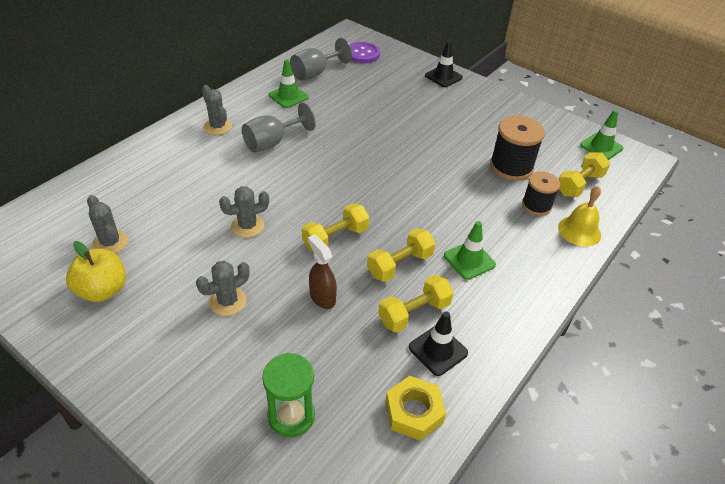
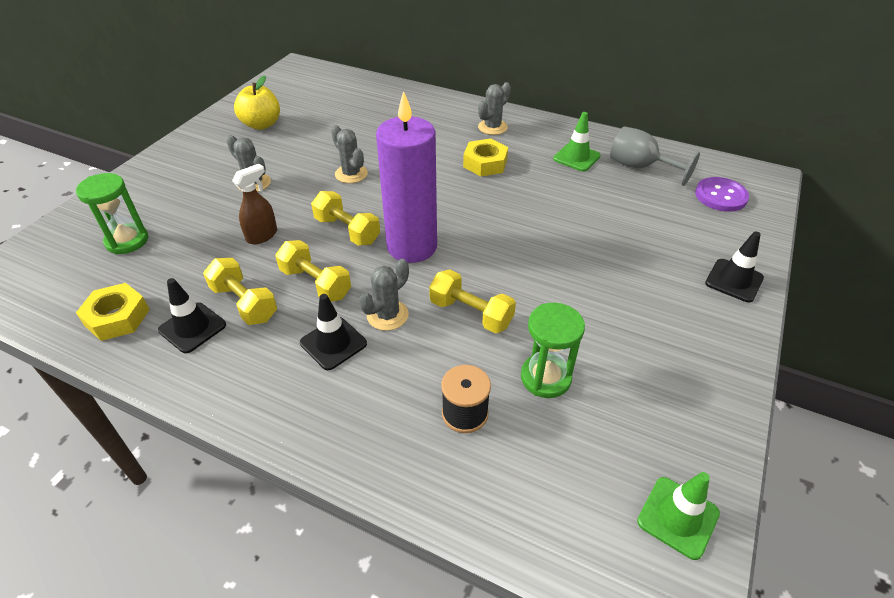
camera: 80 degrees right, 0 degrees up
(110, 242) = (314, 114): grey cactus -> grey cactus (387, 315)
(272, 142) = (485, 163): grey goblet -> yellow nut
(370, 203) = (412, 246): none -> purple candle
(469, 260) = (333, 343): green traffic cone -> black traffic cone
(511, 167) = (545, 377): black spool -> green hourglass
(579, 184) = (542, 475): yellow dumbbell -> yellow dumbbell (471, 313)
(579, 231) = (423, 473): yellow bell -> none

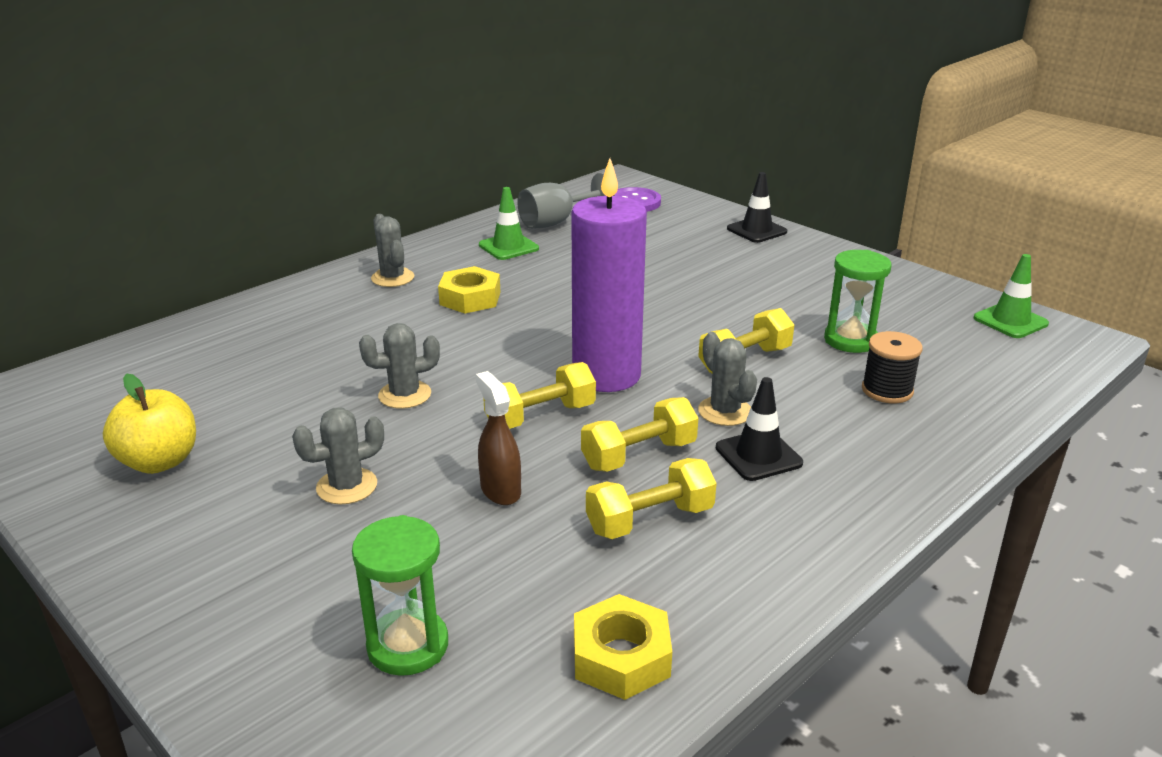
camera: 70 degrees left, 15 degrees down
(192, 327) = (681, 573): black traffic cone -> none

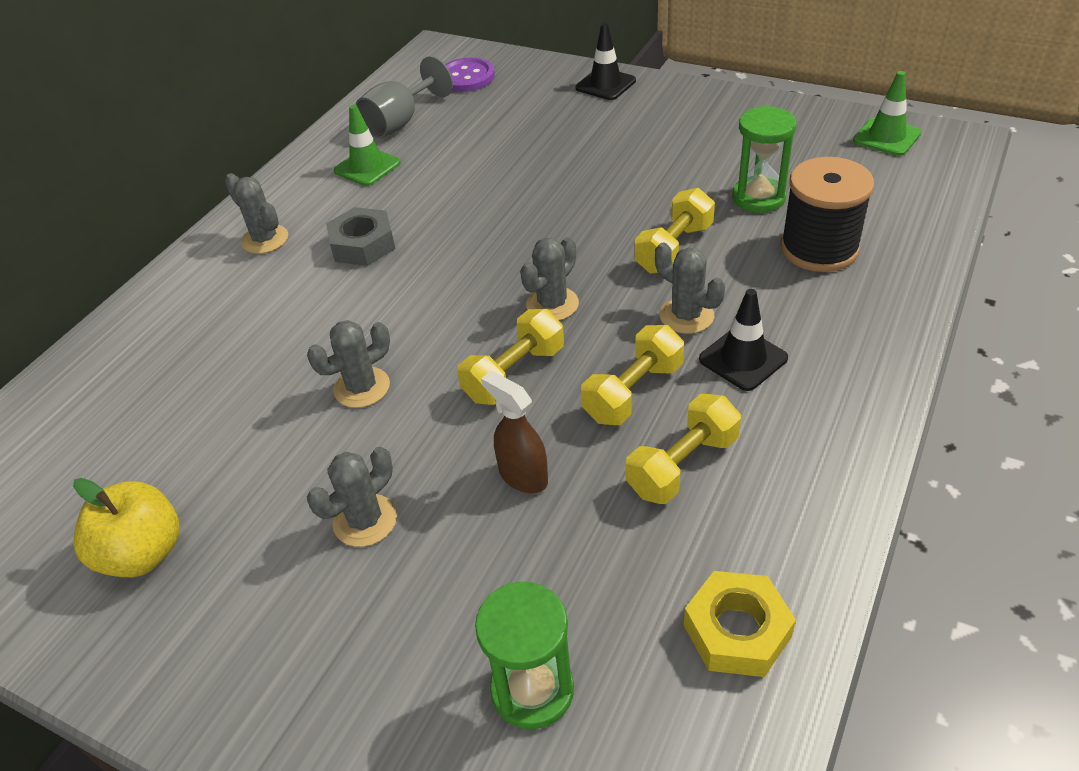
camera: 15 degrees left, 15 degrees up
(470, 298) = (363, 245): yellow nut -> grey nut
(606, 375) = (552, 304): purple candle -> grey cactus
(887, 390) = (819, 248): black spool -> black spool, size x1.55

